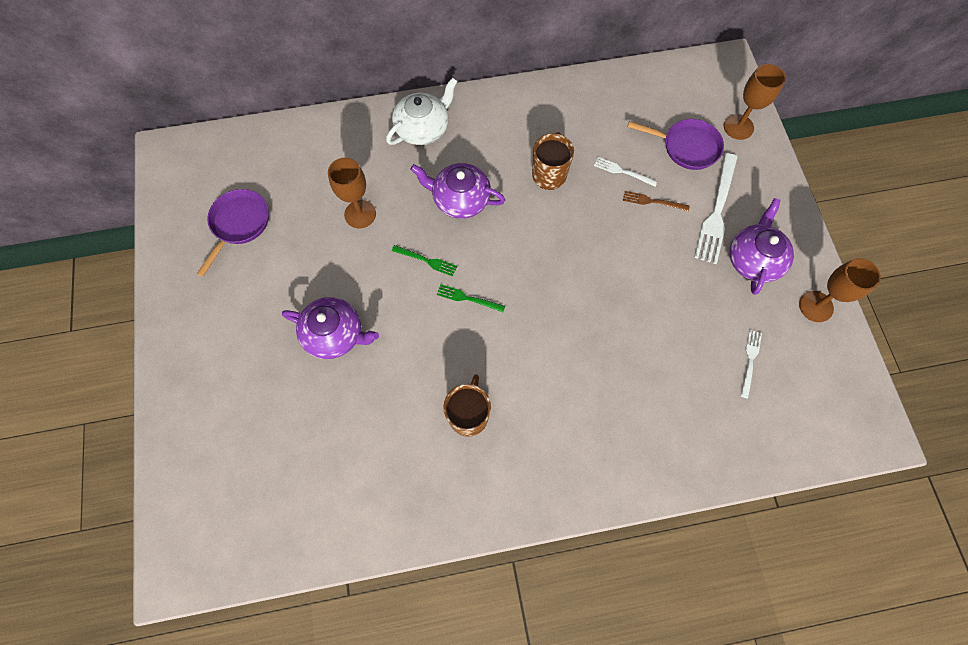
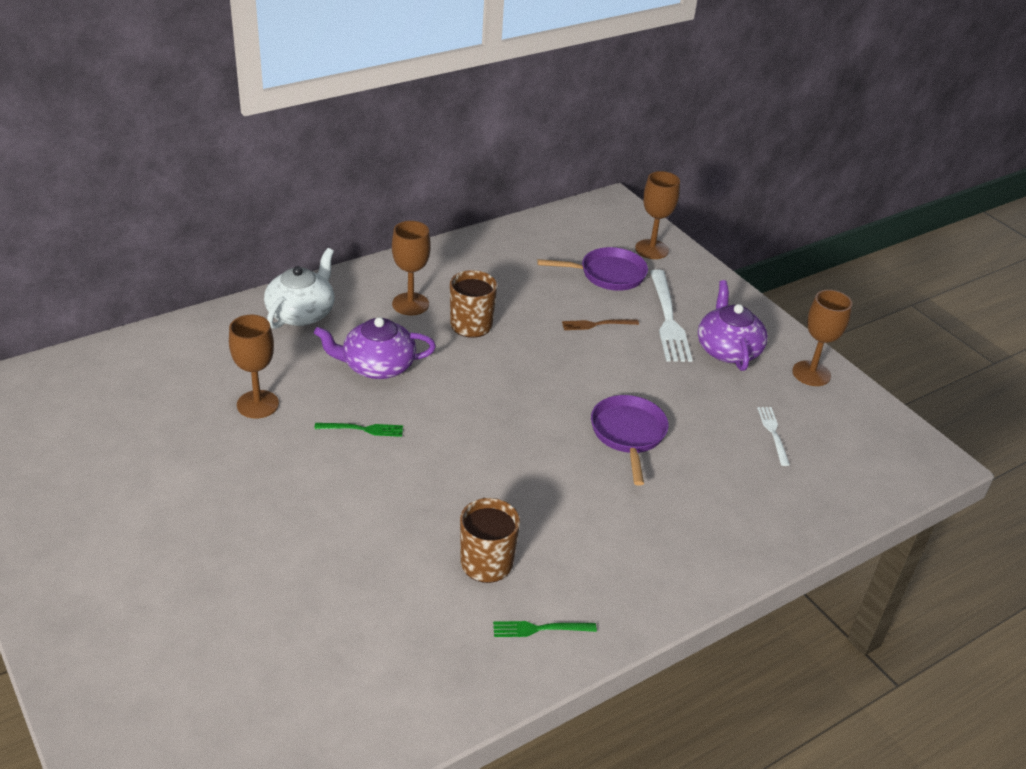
camera: 25 degrees left, 30 degrees down
(239, 224) = (96, 447): purple pan -> purple pan (628, 434)
(335, 334) = (276, 526): purple teapot -> none
(468, 298) = (430, 452): green fork -> green fork (540, 629)
(509, 140) = (410, 304): none -> brown goblet
(622, 171) = (551, 306): white fork -> none

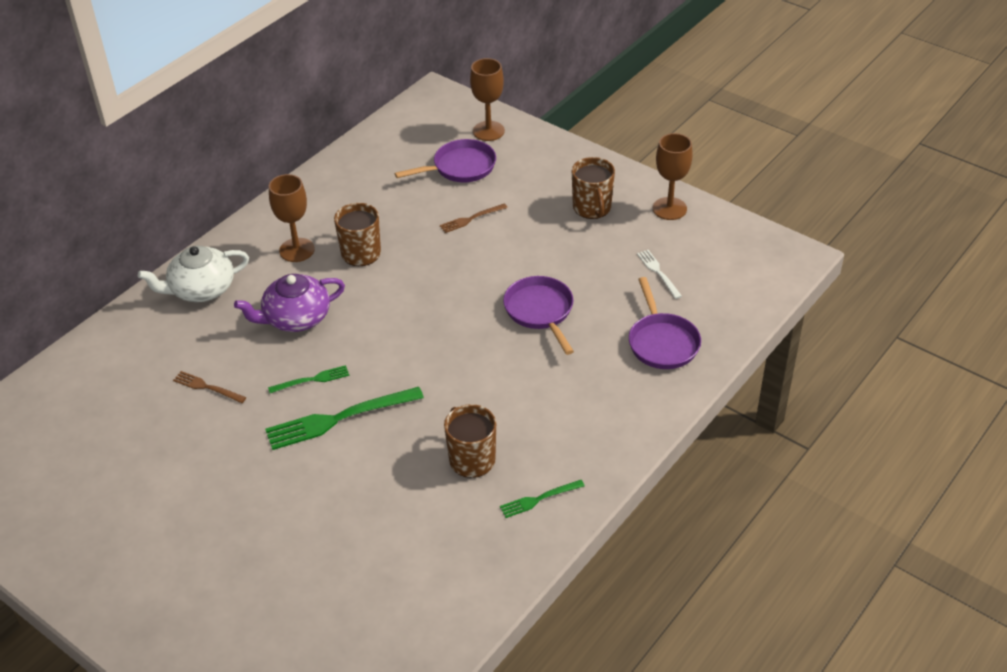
camera: 15 degrees left, 5 degrees up
(257, 404) = (207, 387): brown goblet -> brown fork
(301, 313) = (201, 289): white teapot -> white teapot turned 120 degrees counterclockwise
(369, 475) = (338, 419): none -> green fork
(668, 319) = (530, 195): white fork -> none
(727, 349) = (592, 208): purple teapot -> brown mug
(748, 506) = (662, 342): none -> purple pan

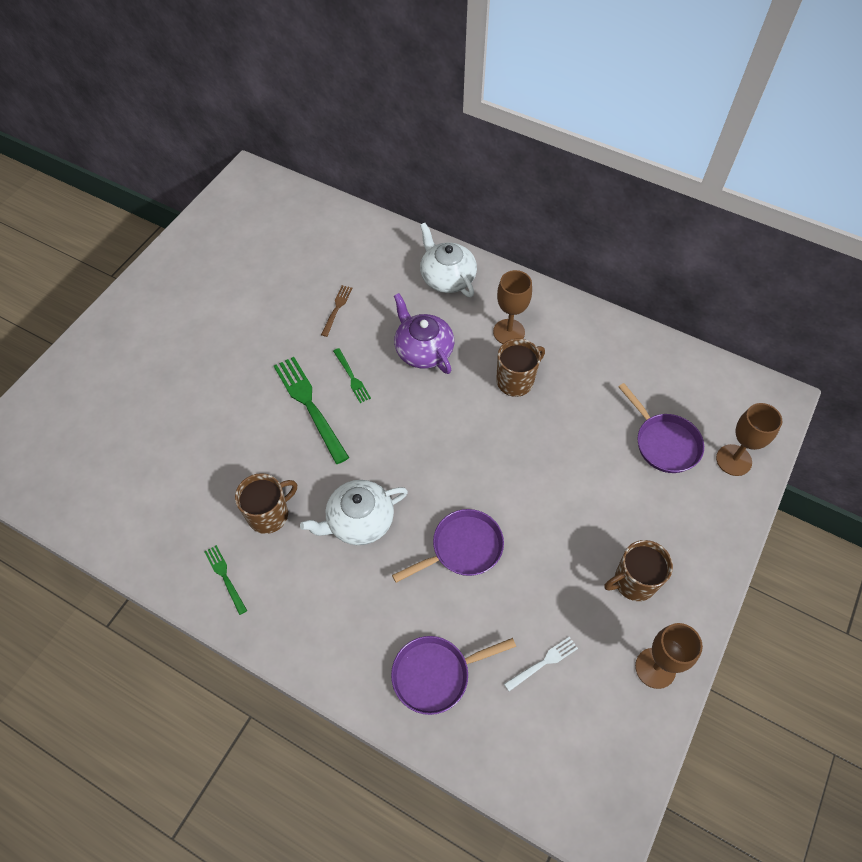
camera: 80 degrees right, 15 degrees up
(471, 219) = (586, 465): brown fork -> none
(495, 385) = (359, 521): none -> white teapot

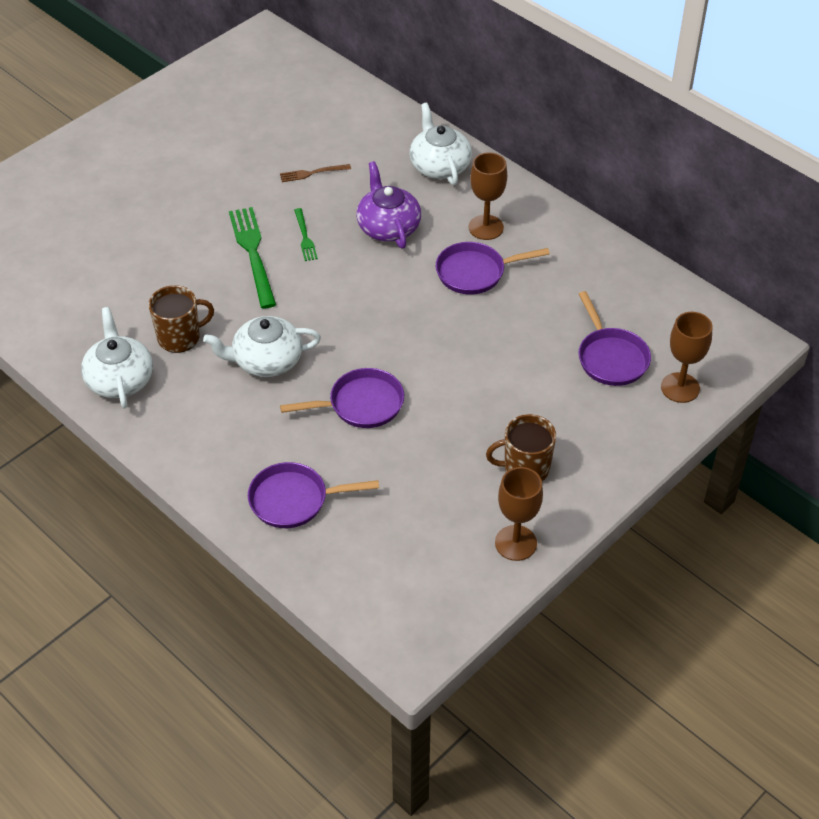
camera: 15 degrees right, 10 degrees down
(225, 577) = (120, 379): green fork -> white teapot
(337, 308) = (312, 173): brown fork -> brown fork turned 135 degrees counterclockwise
(515, 381) = (475, 272): brown mug -> purple pan
(543, 662) = (404, 514): white fork -> none

